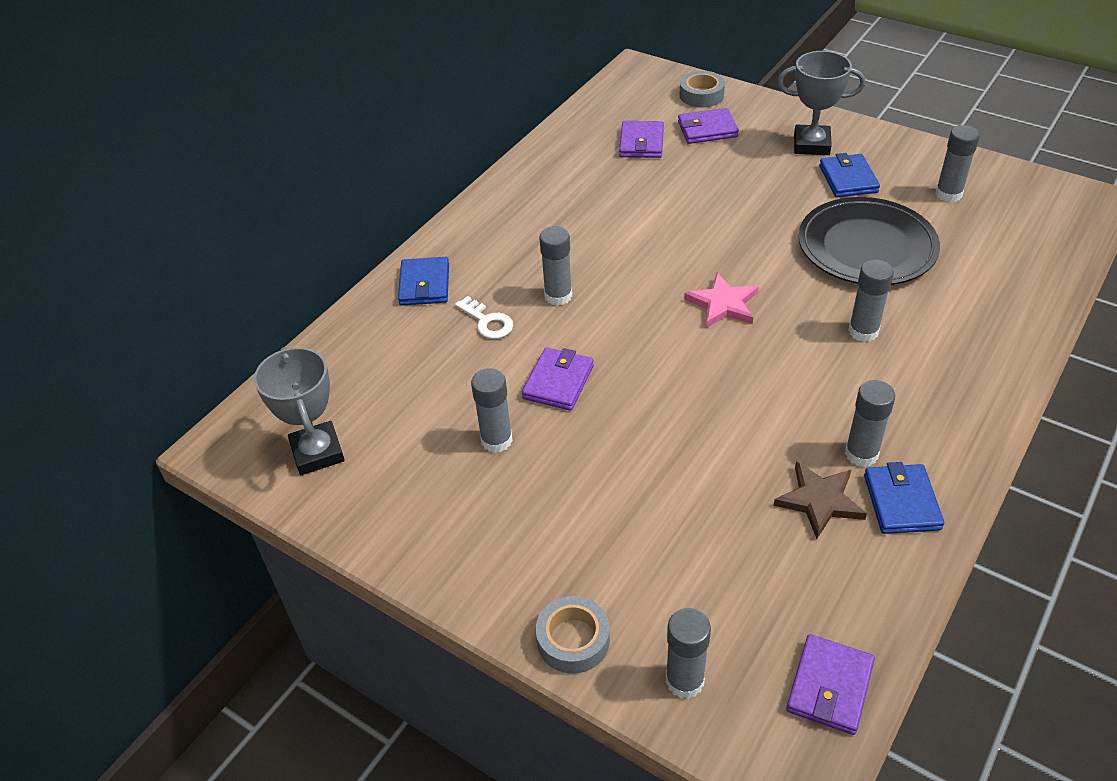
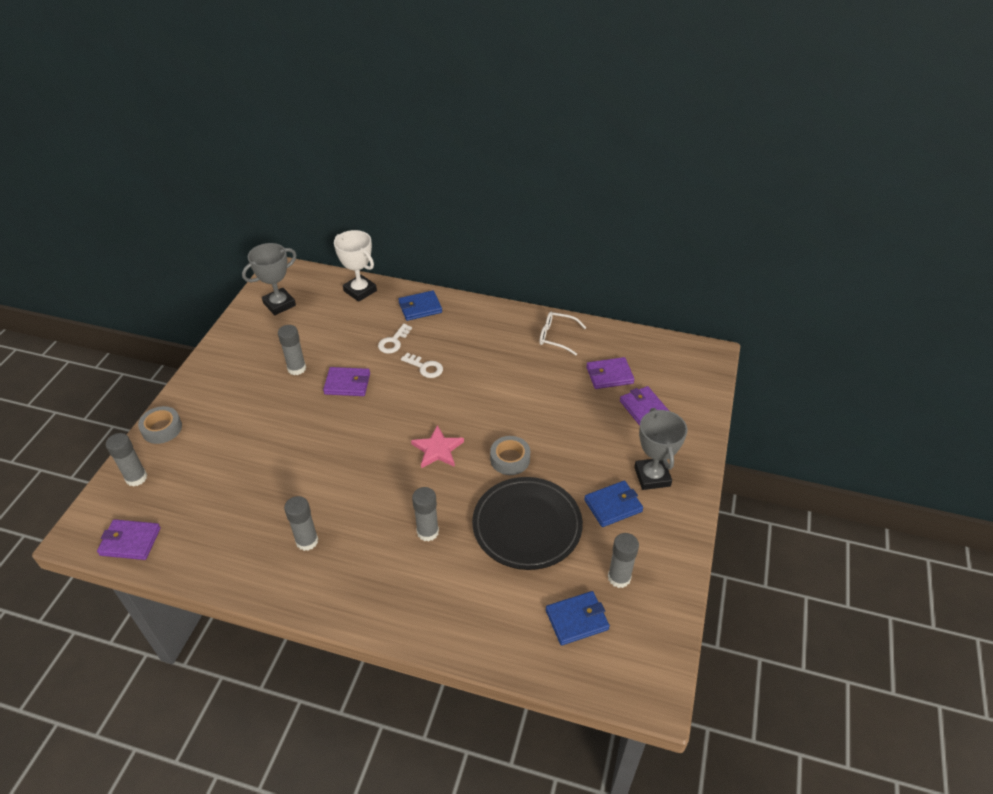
camera: 70 degrees right, 0 degrees up
(344, 346) = (360, 291): none -> white trophy
(553, 170) = (556, 337): none -> white glasses
(558, 296) = (425, 367): grey glue stick -> white key
(701, 95) = (691, 398): grey tape -> grey tape (510, 459)
(819, 501) = (264, 523): brown star -> none
(901, 502) = (267, 566): blue wallet -> blue wallet (577, 620)

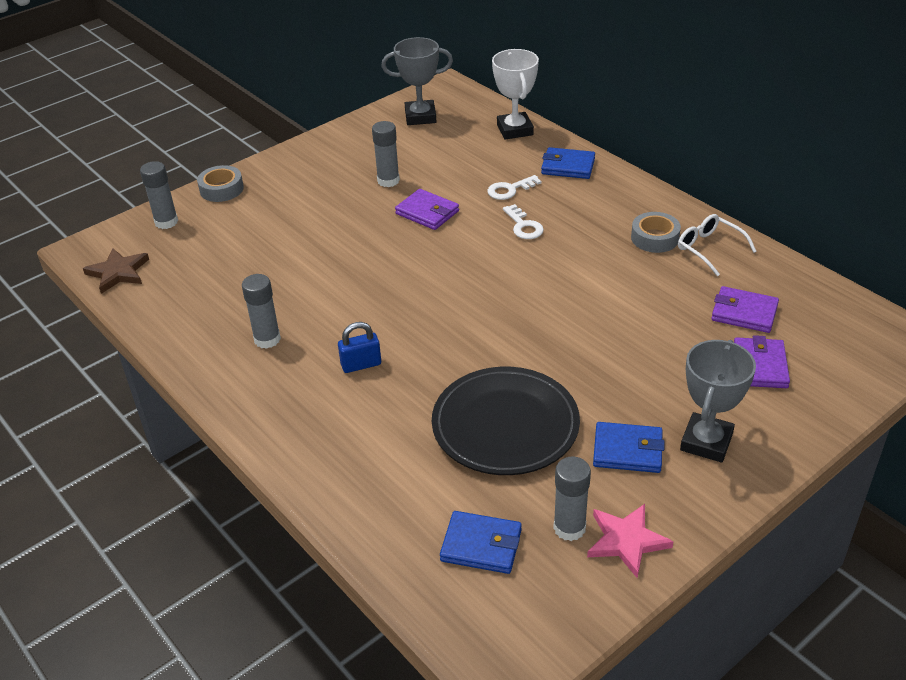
camera: 35 degrees right, 5 degrees down
(130, 541) = (118, 273): purple wallet -> brown star
(394, 528) = (361, 364): none -> blue padlock
(427, 532) = (392, 383): grey glue stick -> none
(437, 449) = (469, 310): pink star -> pink star (626, 541)
(510, 459) = (543, 351): grey tape -> grey tape (655, 238)

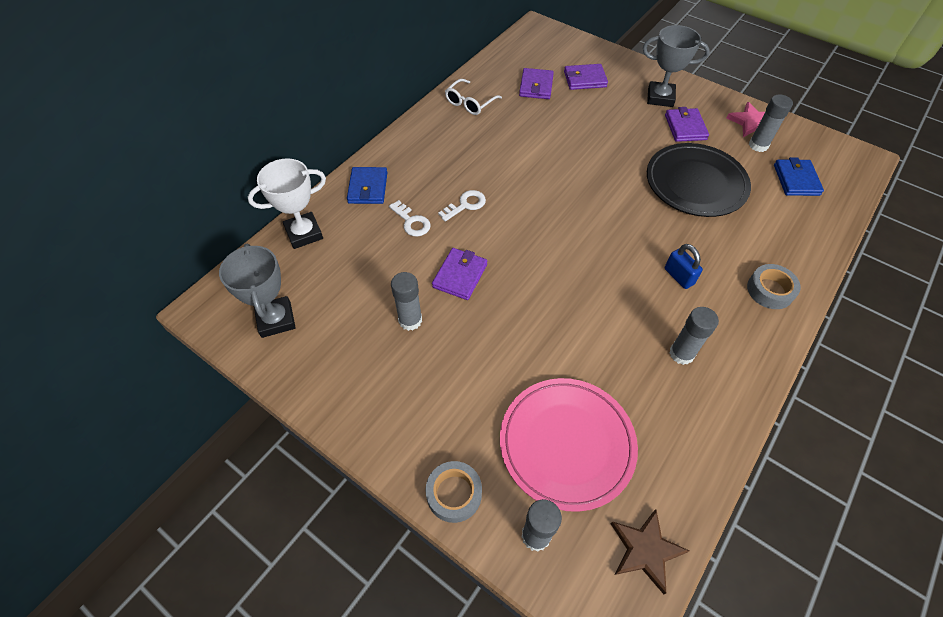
camera: 105 degrees left, 15 degrees up
(224, 249) = (566, 444): none -> pink plate
(627, 451) = (685, 127): blue wallet -> purple wallet
(655, 238) = (463, 129): grey tape -> grey tape (770, 290)

